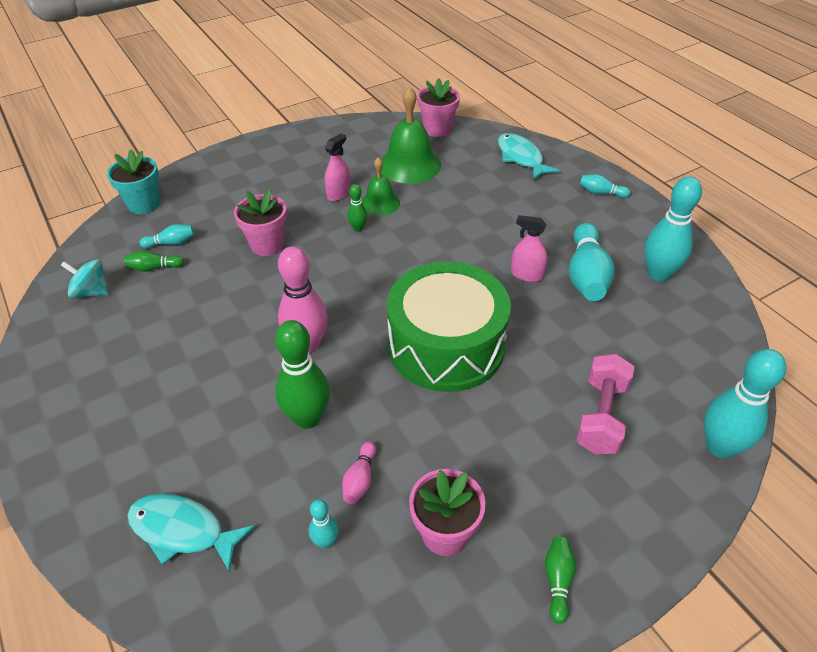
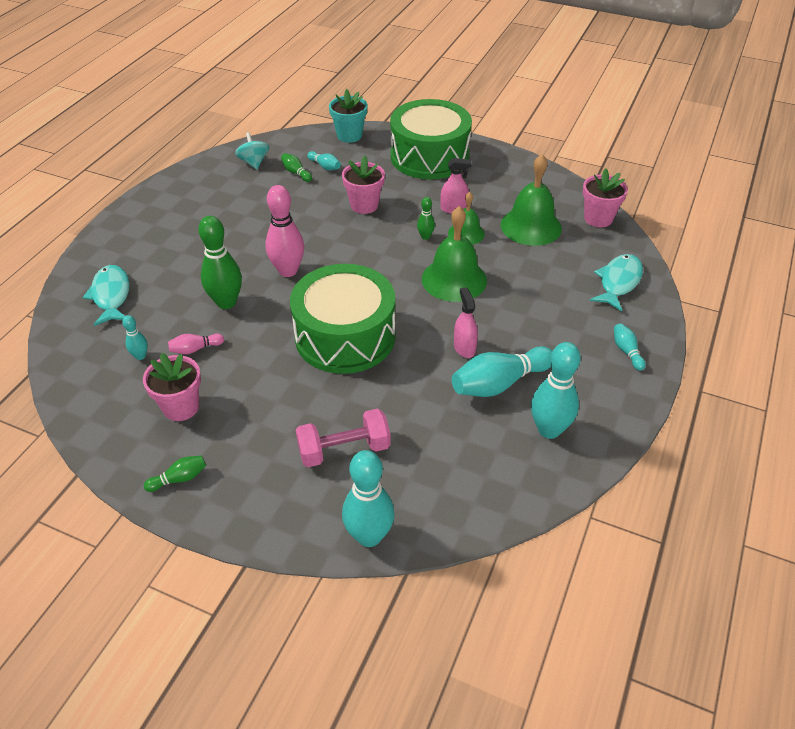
camera: 55 degrees right, 0 degrees up
(246, 172) = (429, 156): none -> green drum
(434, 239) = (454, 279): none -> green bell

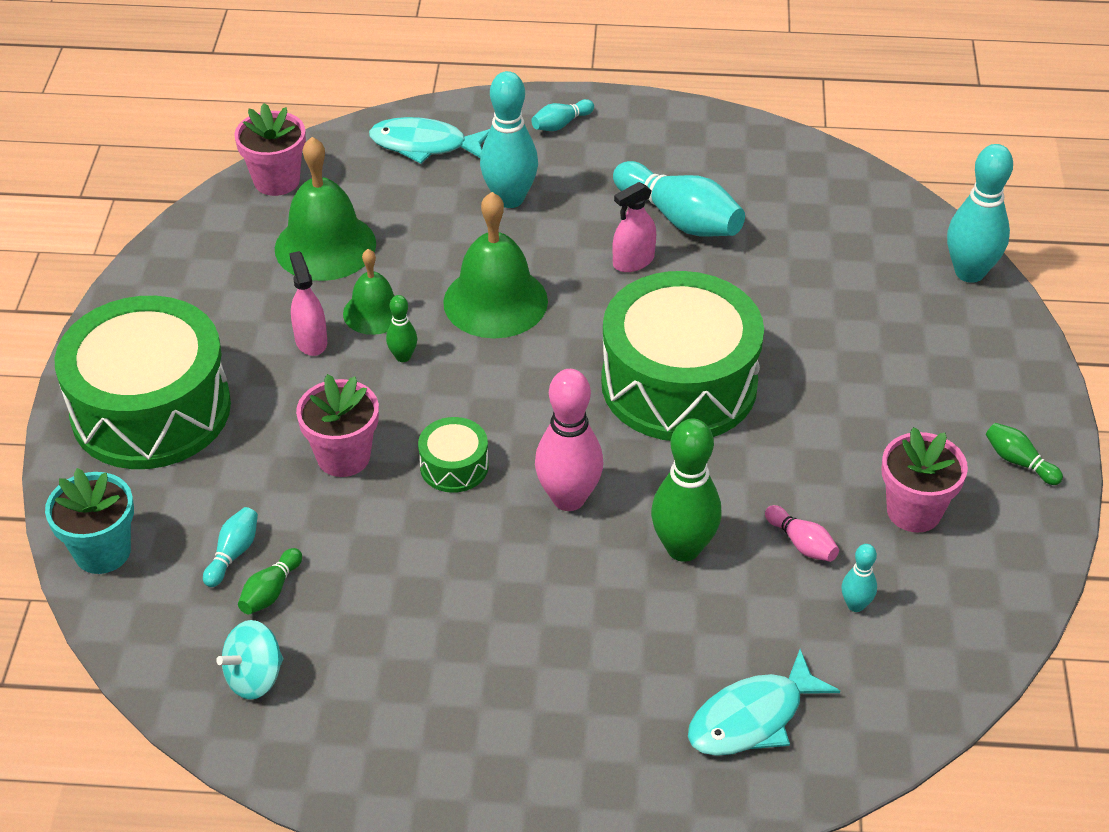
camera: 110 degrees left, 0 degrees up
(335, 238) = (454, 466): none -> green drum
(344, 450) = (872, 326): pink dumbbell -> none
(549, 430) = (729, 167): turquoise bowling pin -> turquoise bowling pin (509, 199)

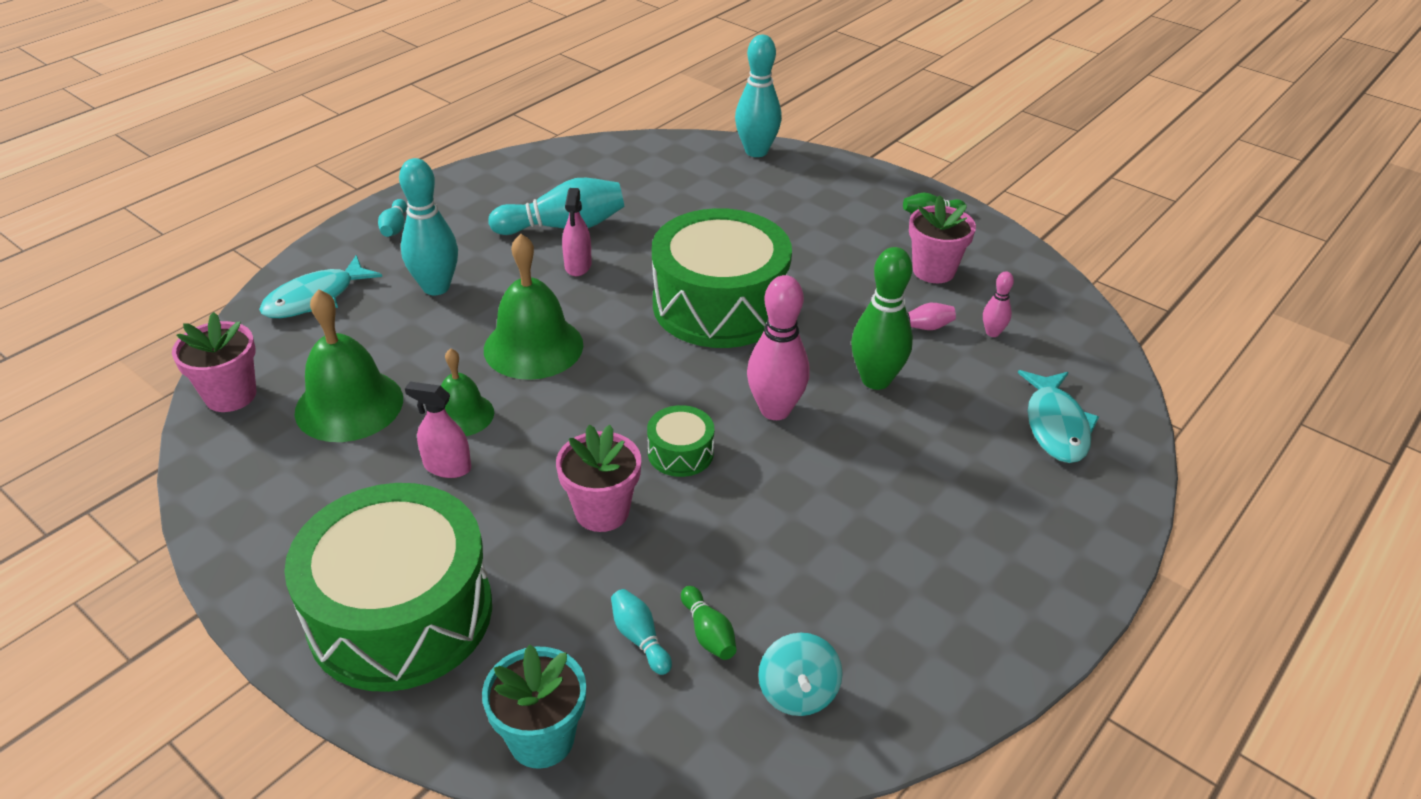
camera: 55 degrees left, 5 degrees down
(403, 357) = (531, 423): green bowling pin -> none
(855, 605) = (992, 333): turquoise bowling pin -> pink bowling pin

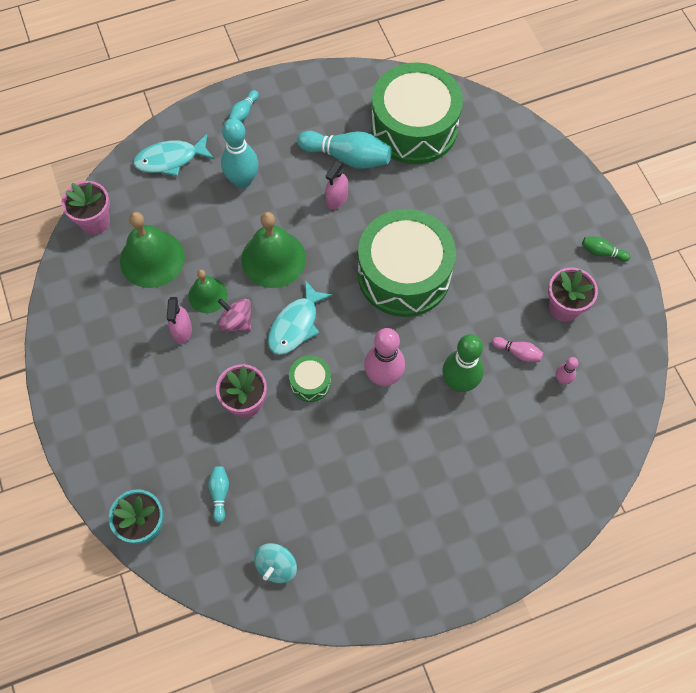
camera: 30 degrees right, 25 degrees up
(401, 613) = (115, 418): green drum -> green drum (414, 127)
(447, 467) = (182, 330): pink spray bottle -> pink spray bottle turned 135 degrees counterclockwise
(525, 428) = (236, 322): none -> pink spinning top
(708, 633) = (254, 508): green bowling pin -> none
(756, 151) = (522, 133): turquoise bowling pin -> none
(1056, 426) = (544, 472): turquoise fish -> turquoise fish (295, 325)

